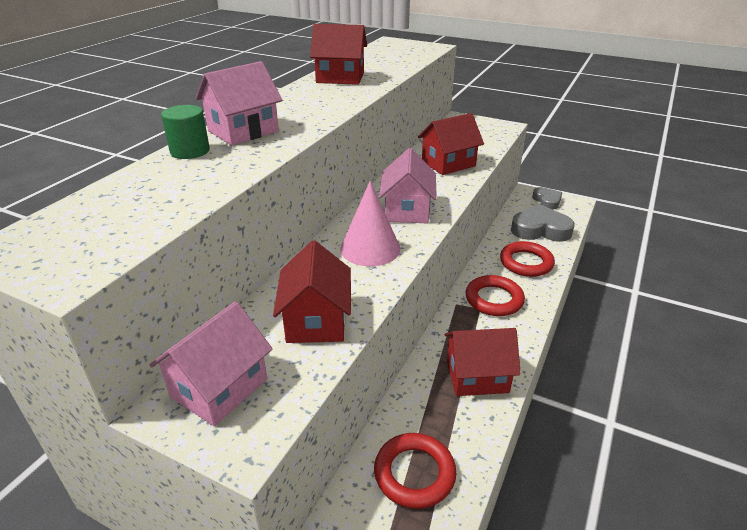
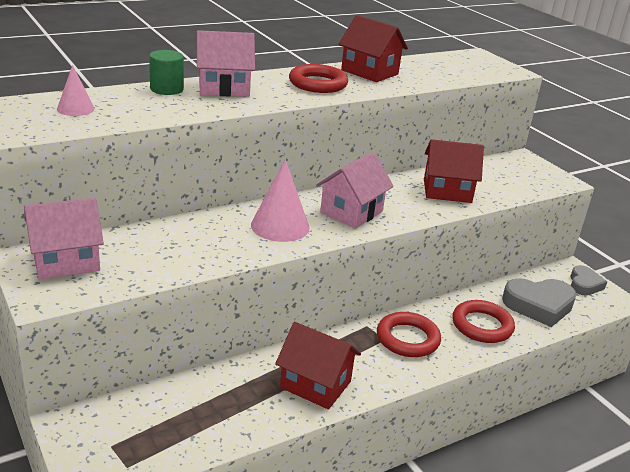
camera: 30 degrees right, 5 degrees down
(122, 207) = (75, 109): none -> pink cone
(316, 320) = (175, 253): red house -> none
(414, 473) = (185, 416): red ring -> red ring (318, 84)
(540, 229) = (539, 305): grey heart -> grey heart turned 135 degrees clockwise

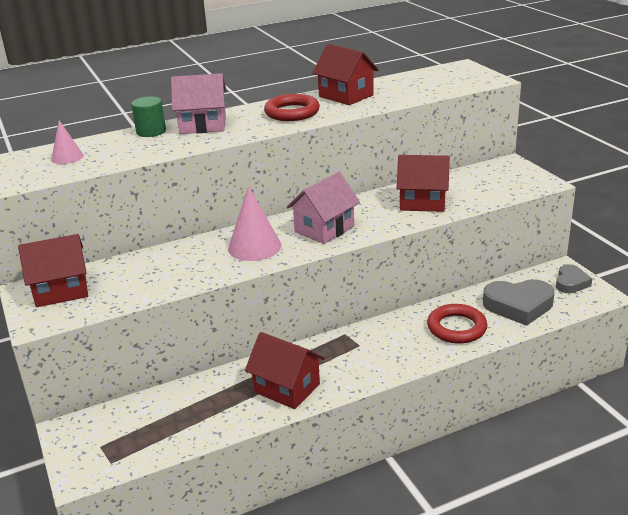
camera: 10 degrees right, 0 degrees up
(66, 261) = (61, 291): pink house -> red house
(407, 339) = (381, 343): red ring -> none

